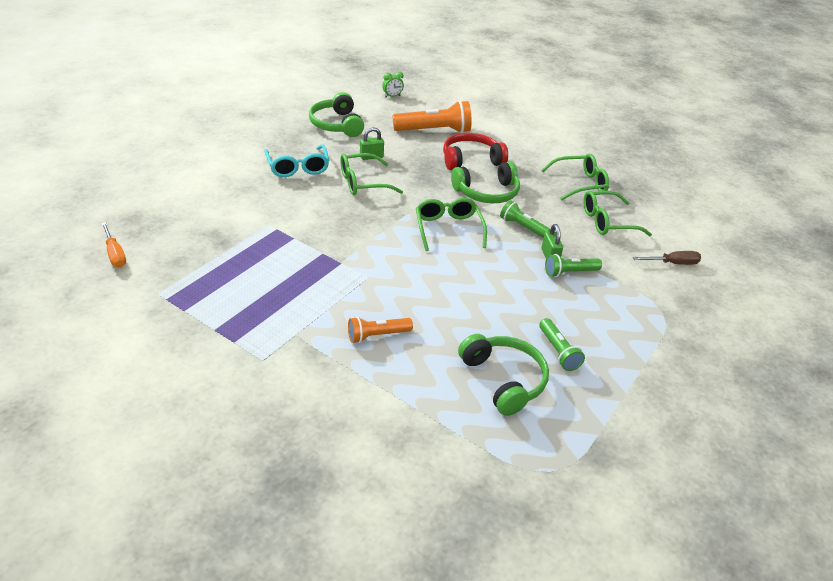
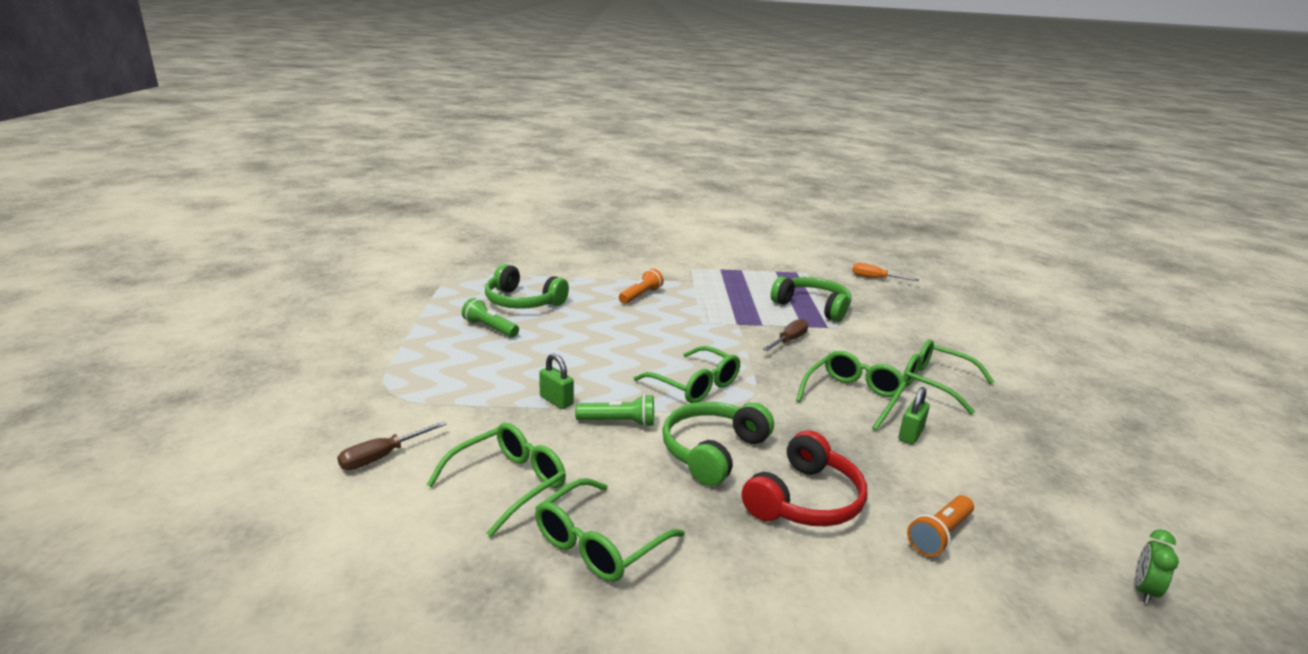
camera: 145 degrees right, 15 degrees down
(297, 167) = (935, 383): turquoise glasses -> green glasses
(329, 231) = (789, 340): none -> brown screwdriver
(336, 124) = (1044, 465): green headphones -> green headphones (813, 307)
(434, 131) = (939, 535): orange flashlight -> orange flashlight, size x0.57
(569, 272) = (520, 392): green flashlight -> none

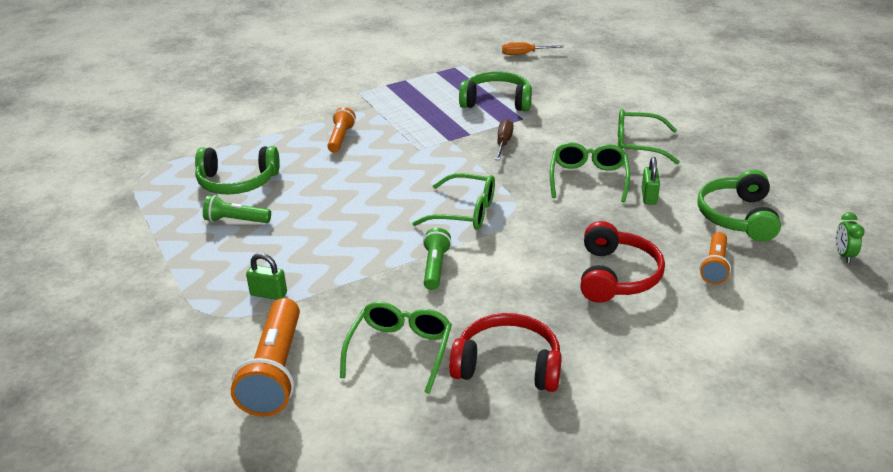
camera: 25 degrees left, 10 degrees up
(382, 457) = (275, 371): brown screwdriver -> orange flashlight
(556, 400) = (367, 268): green padlock -> green padlock (268, 294)
(599, 543) = (508, 365): green glasses -> red headphones
(618, 422) = (435, 267): green flashlight -> green flashlight turned 60 degrees counterclockwise
(712, 451) = (525, 263): green headphones -> green headphones (737, 217)

